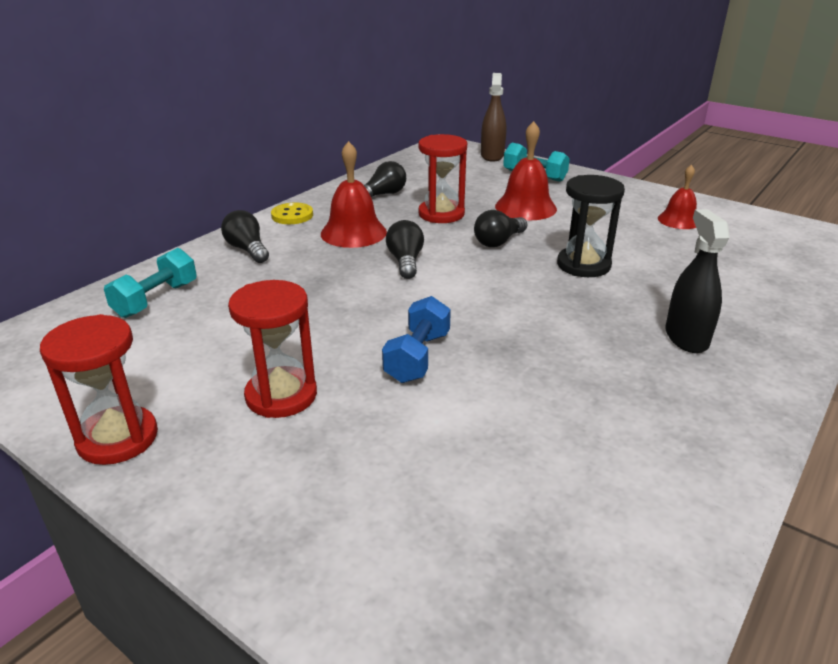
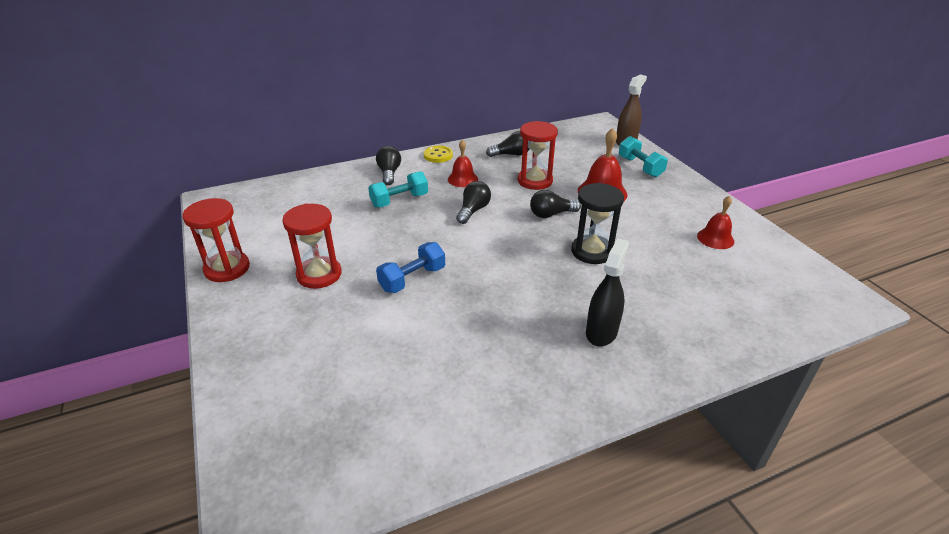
camera: 30 degrees right, 5 degrees up
(156, 299) = (313, 192): turquoise dumbbell -> turquoise dumbbell (399, 200)
(353, 232) = (462, 179): red bell -> red bell, size x0.64

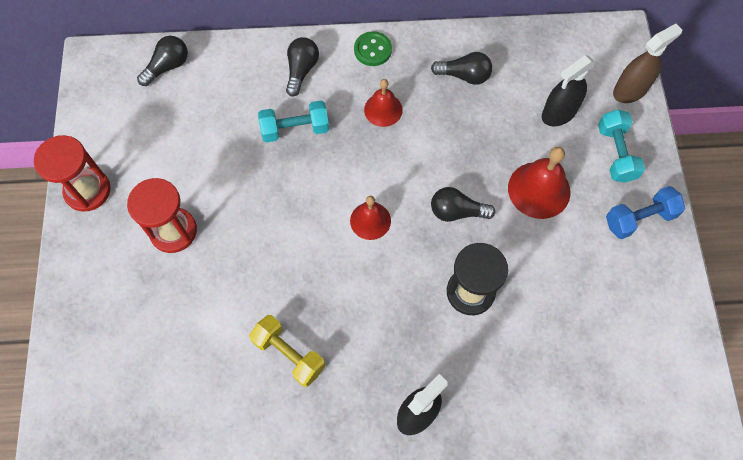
camera: 20 degrees right, 30 degrees up
(412, 279) = (263, 270): blue dumbbell -> blue dumbbell (639, 219)
(438, 155) = (372, 50): yellow button -> green button
(464, 324) = (289, 354): none -> yellow dumbbell
(473, 210) = (370, 175): black light bulb -> black light bulb (167, 67)
(535, 181) = (468, 141): red hourglass -> none
(588, 158) = (559, 113): none -> black spray bottle
(715, 238) = (625, 318): red bell -> red bell (370, 220)

